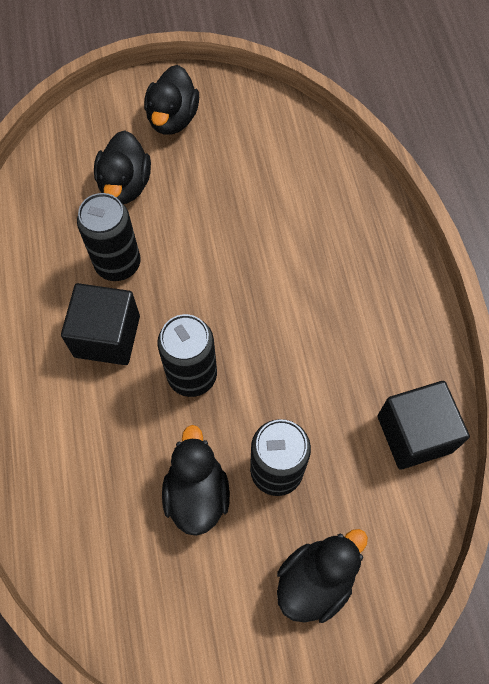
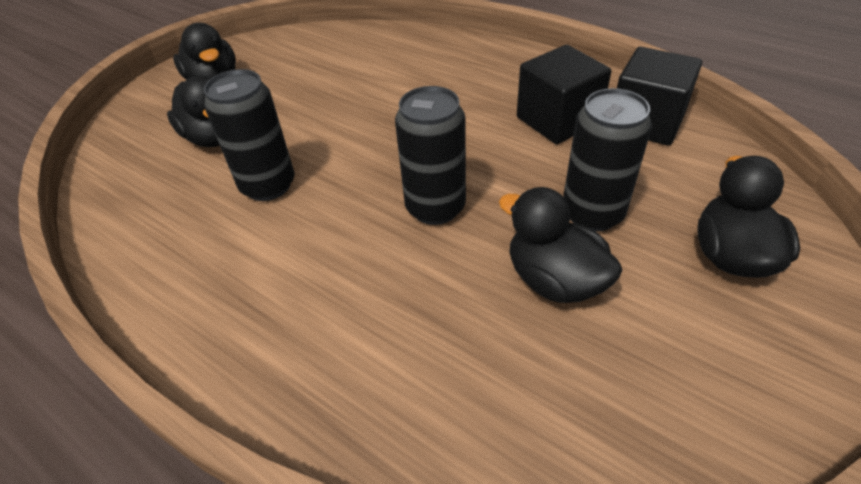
camera: 40 degrees left, 20 degrees down
(107, 336) = (318, 237): black cube -> black cube (557, 120)

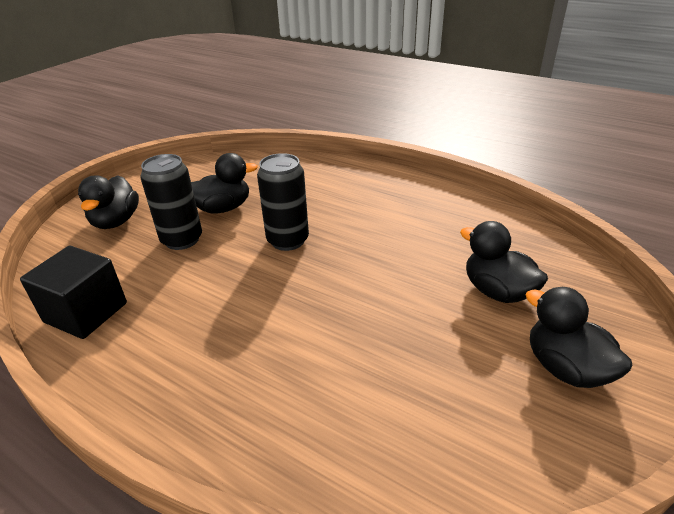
camera: 175 degrees right, 10 degrees down
(268, 185) = (418, 251): black can -> none
(554, 280) = (223, 208): black duck -> black duck turned 60 degrees counterclockwise
(557, 120) = (166, 314): black cube -> none

